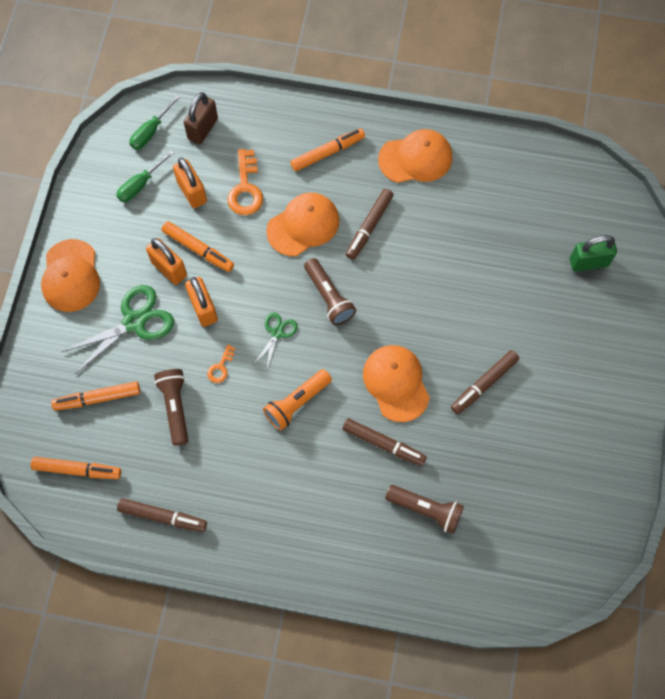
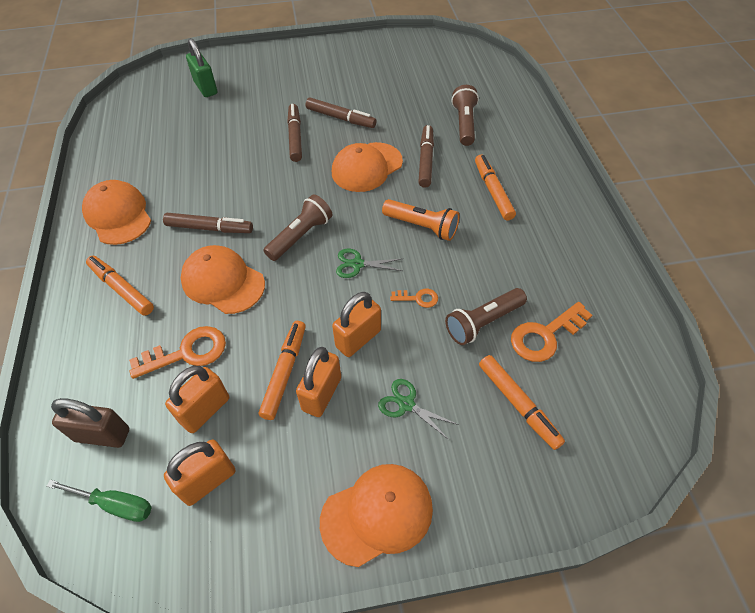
camera: 110 degrees left, 15 degrees down
(77, 470) = (608, 389): orange marker -> orange marker (493, 191)
(134, 322) = (406, 404): green scissors -> green scissors, size x0.54
(140, 185) = (208, 481): green screwdriver -> orange padlock
(141, 449) = (545, 336): none -> orange key
(163, 517) = (596, 290): brown marker -> brown marker (295, 137)

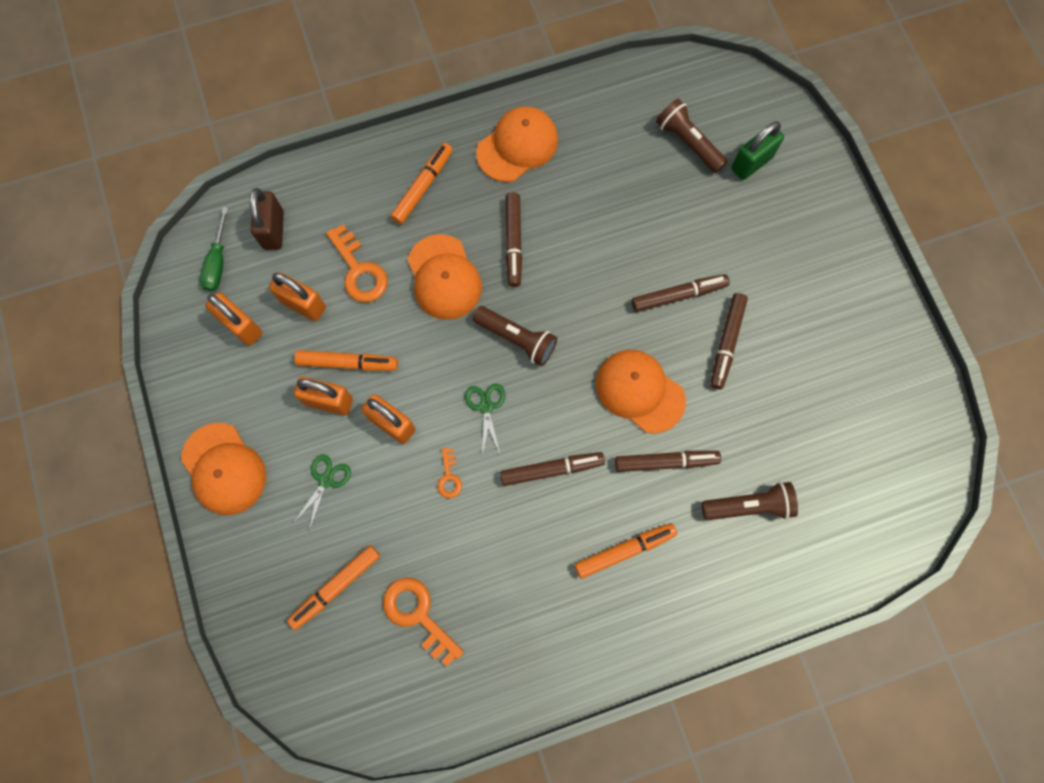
camera: 80 degrees right, 20 degrees up
(223, 282) = (444, 277): orange cap -> orange cap turned 135 degrees clockwise
(422, 226) = (552, 470): orange flashlight -> brown marker
(483, 322) = (427, 548): brown flashlight -> brown flashlight (688, 143)

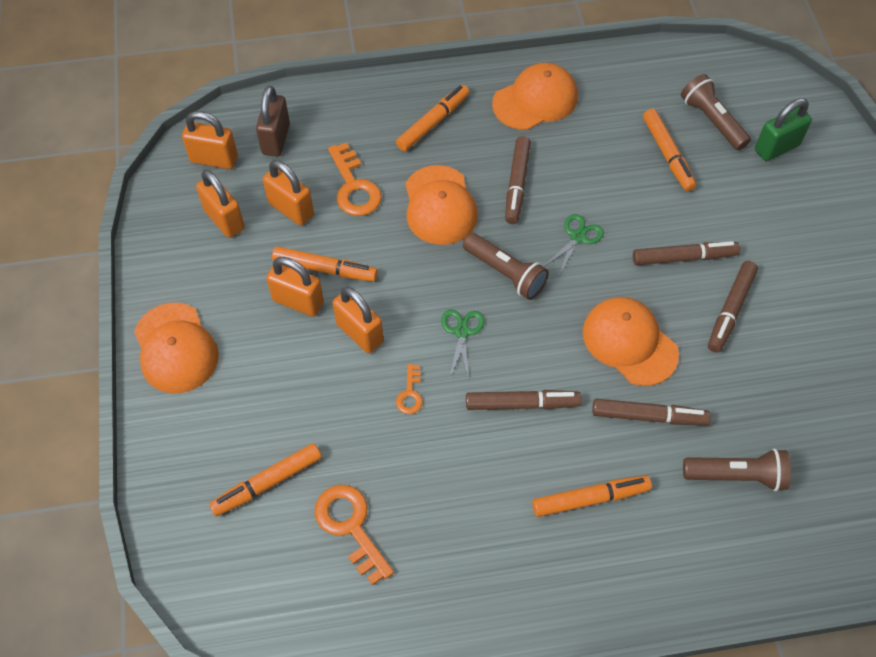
camera: 10 degrees right, 15 degrees down
(218, 262) = (214, 159): green screwdriver -> orange padlock
(326, 480) = (279, 376): green scissors -> green scissors (578, 237)
(650, 187) = (667, 155): none -> orange marker

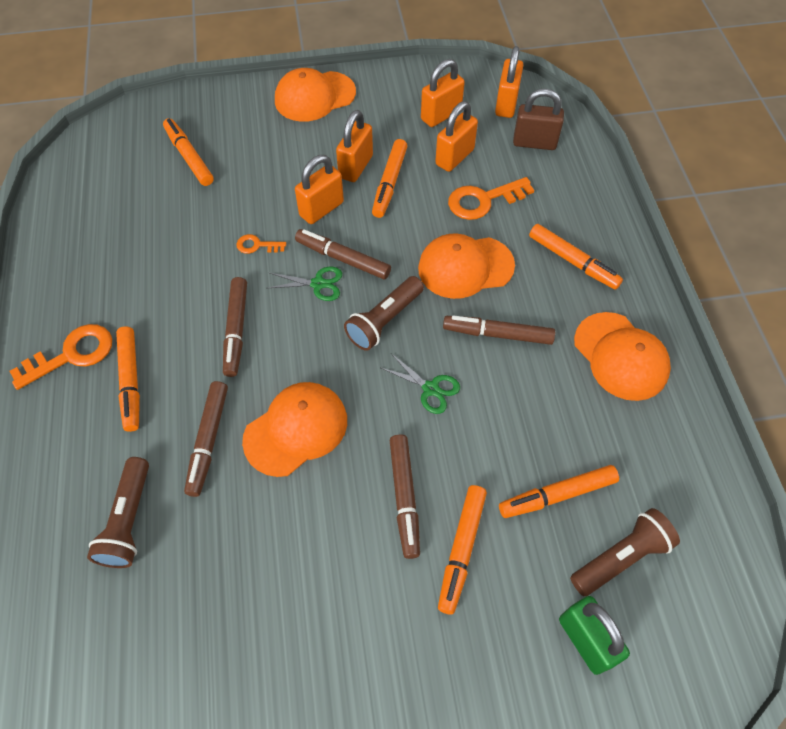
camera: 90 degrees right, 0 degrees up
(350, 526) = (142, 208): orange key -> orange key (72, 354)
(722, 219) = (461, 550): none -> orange marker
(730, 310) = (331, 541): brown marker -> brown marker (343, 258)

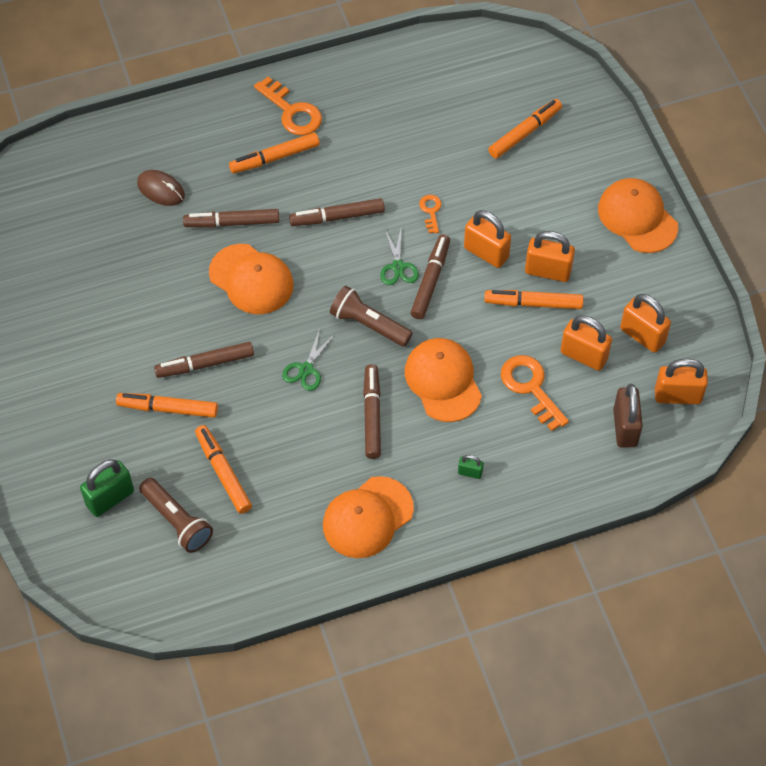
camera: 80 degrees right, 0 degrees up
(128, 520) = (161, 190): brown flashlight -> brown mouse
(573, 261) = (470, 472): orange marker -> green padlock

